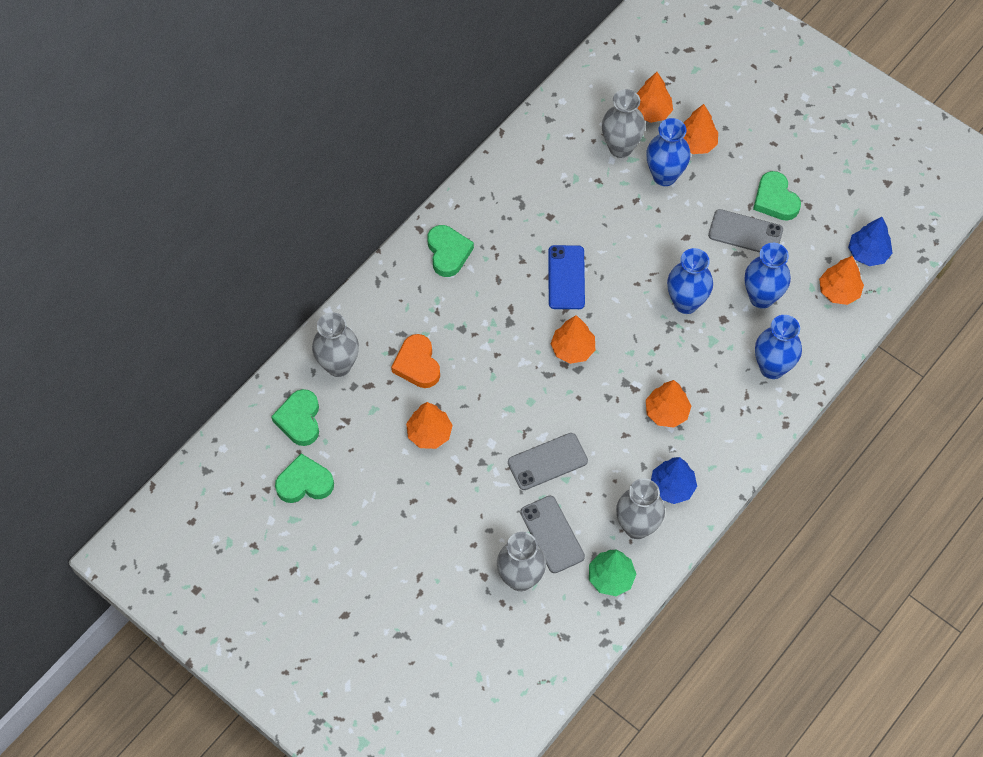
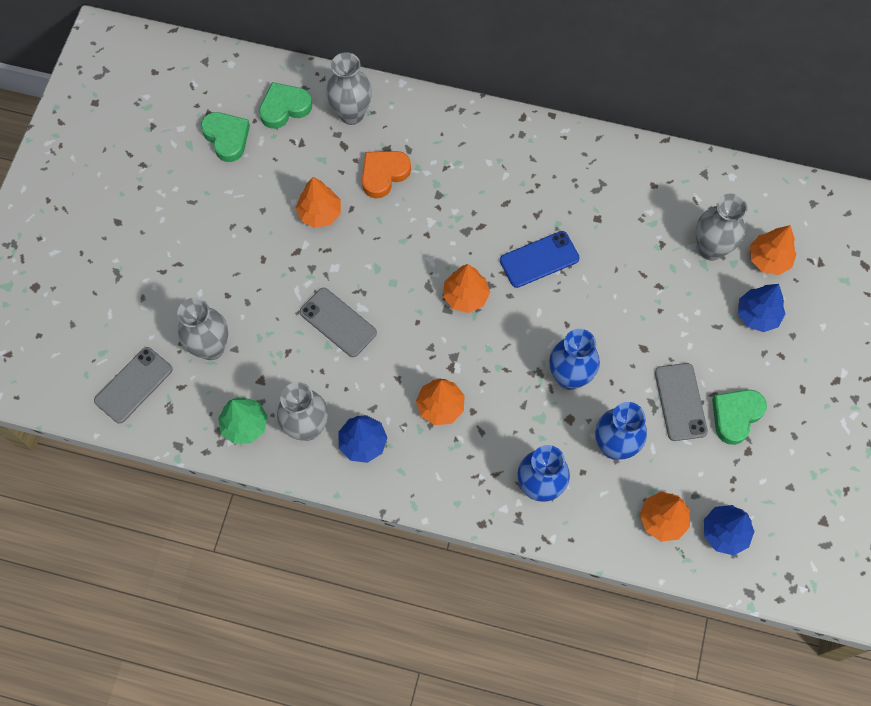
camera: 65 degrees right, 5 degrees up
(448, 253) = (511, 150): green heart -> none
(552, 534) = (266, 356): grey phone -> grey phone (133, 385)
(664, 176) = (702, 301): blue vase -> none
(696, 143) = (757, 315): orange tree -> blue tree

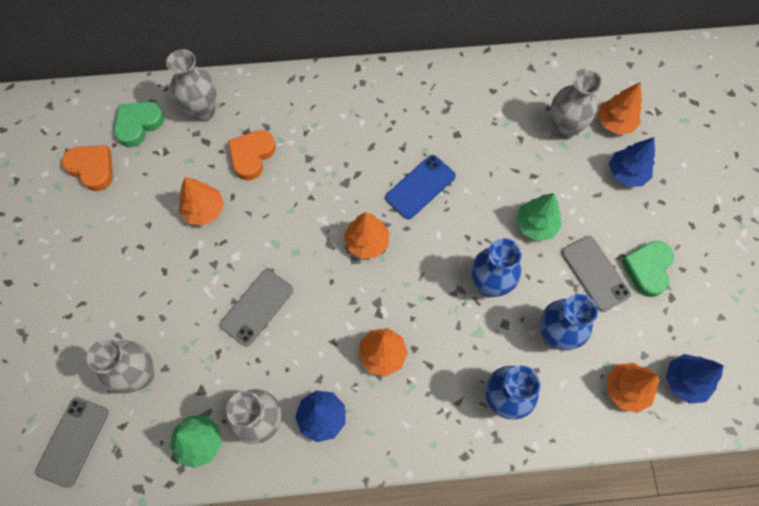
camera: 20 degrees left, 0 degrees up
(227, 138) = (92, 168): green heart -> orange heart
(338, 322) = (257, 307): grey phone -> grey phone turned 75 degrees counterclockwise
(640, 335) = (536, 225): none -> green tree

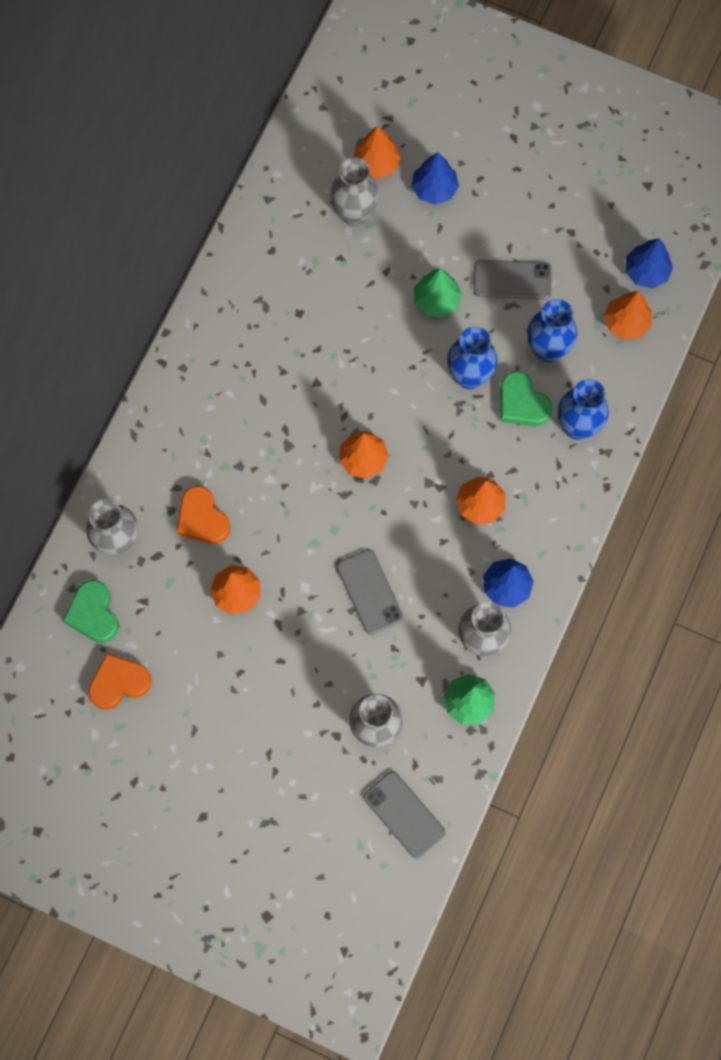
camera: 60 degrees left, 5 degrees up
(420, 187) = (335, 379): blue phone -> none
(647, 269) = (534, 234): green heart -> green heart (522, 403)

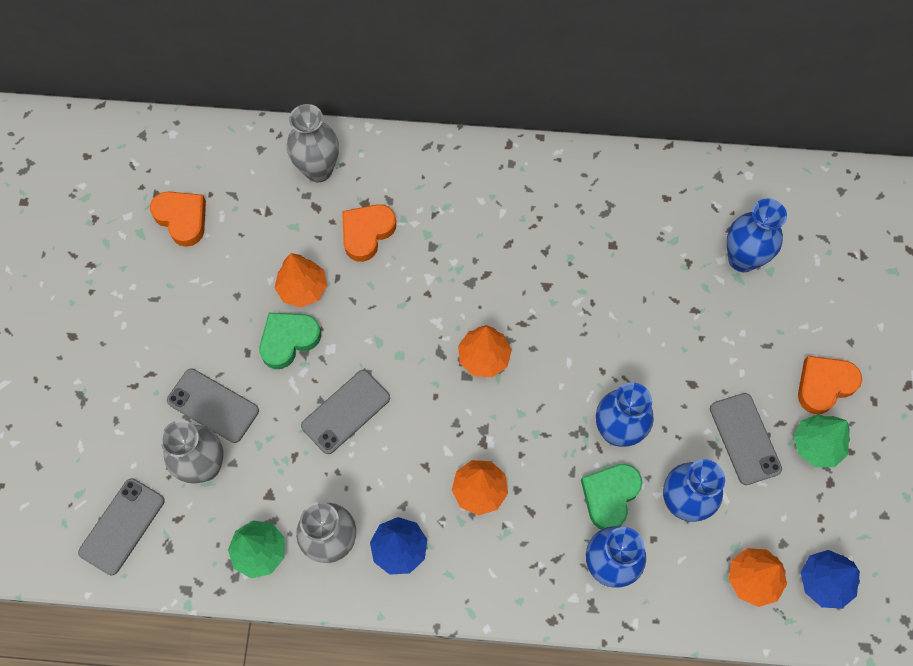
camera: 70 degrees right, 5 degrees down
(93, 614) = (242, 174): green heart -> green heart (288, 340)
(320, 705) = (213, 405): none -> grey phone
(354, 214) = (742, 259): grey vase -> blue vase
(376, 163) = (807, 261): orange tree -> none
(434, 189) = (808, 325): blue tree -> none
(436, 300) = (686, 370): green tree -> green tree (816, 445)
(490, 200) = (824, 385): none -> orange heart

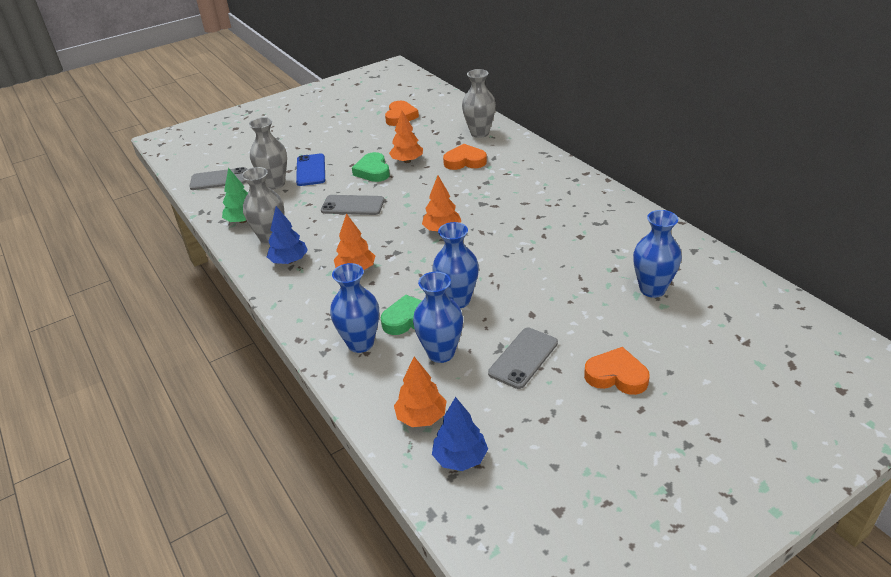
camera: 55 degrees right, 30 degrees down
(213, 405) = (311, 170): grey phone -> blue phone
(288, 340) = (373, 171): green heart -> green heart turned 120 degrees counterclockwise
(816, 445) = (564, 396): green tree -> none

